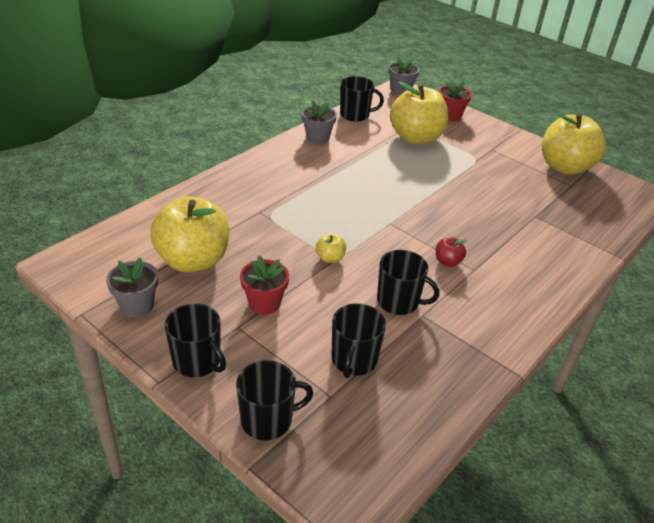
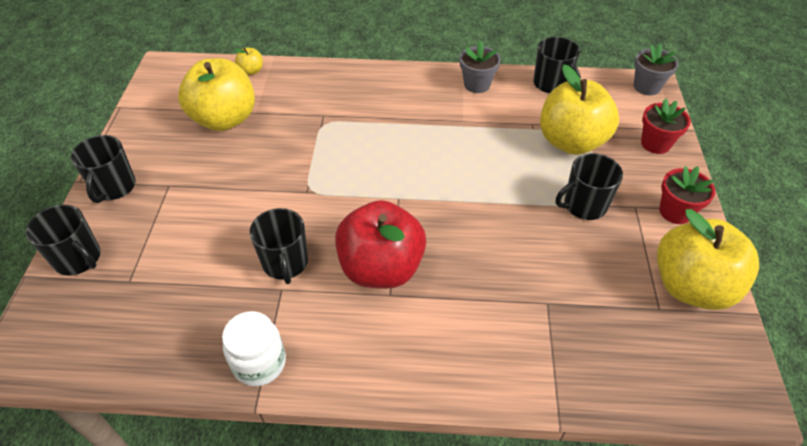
camera: 55 degrees right, 10 degrees up
(137, 305) = (149, 124): grey flower pot -> none
(264, 303) = (208, 183): red flower pot -> red flower pot (675, 212)
(330, 258) = (303, 188): yellow apple -> yellow apple (251, 71)
(354, 360) = (182, 273): black mug -> black mug (584, 205)
(447, 262) = (381, 268): red apple -> red apple, size x2.43
(483, 356) = (259, 363): none -> white jar

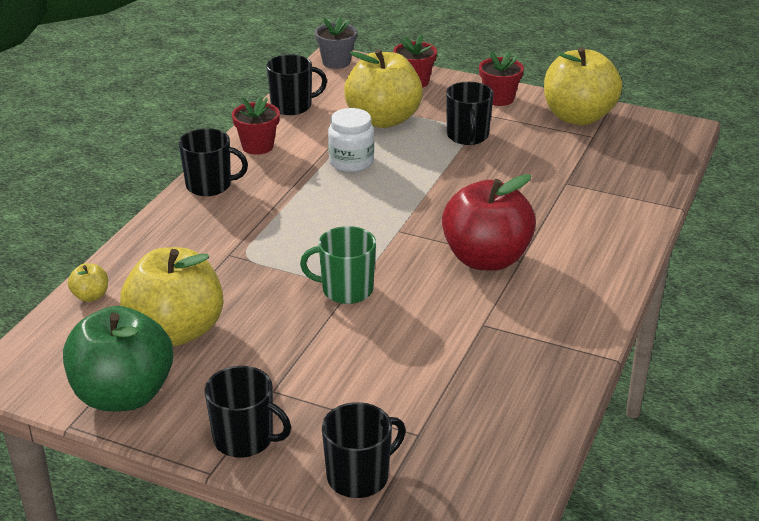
camera: 70 degrees left, 15 degrees down
(152, 118) = (123, 395): none -> green apple
(259, 363) = (568, 350): white jar -> white jar (351, 162)
(285, 263) = (449, 316): black mug -> black mug (210, 185)
(301, 189) = (346, 290): none -> green mug
(477, 84) = (257, 146): grey flower pot -> red flower pot

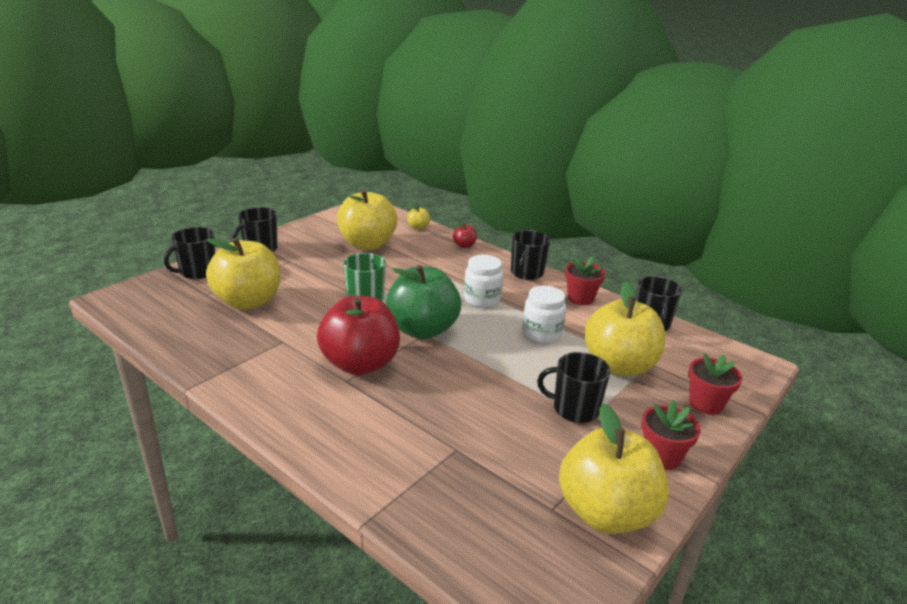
camera: 105 degrees right, 5 degrees down
(123, 395) = (325, 227): green apple -> green apple (422, 330)
(144, 243) = (464, 245): none -> red apple
(298, 207) = (482, 299): none -> white jar
(336, 62) = (750, 364): grey flower pot -> none
(359, 476) = (197, 272): black mug -> black mug turned 60 degrees clockwise
(413, 386) = (248, 301): none -> yellow apple

